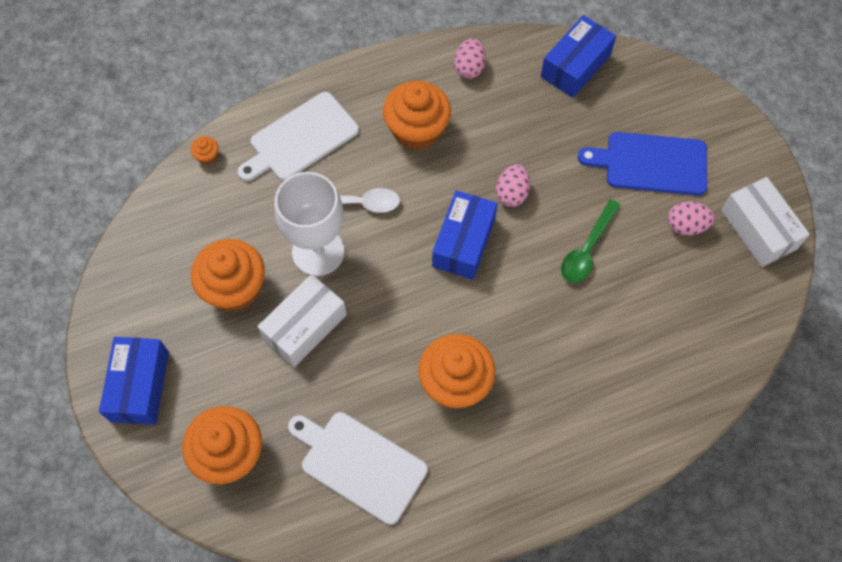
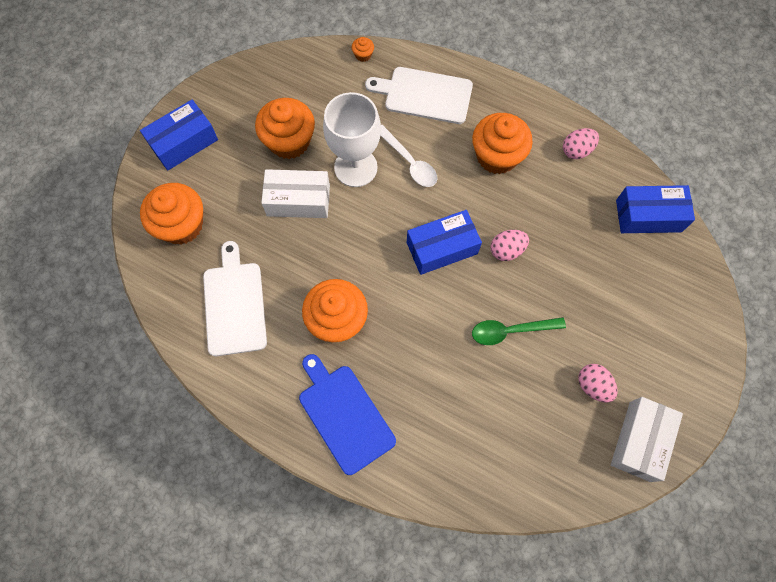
camera: 50 degrees right, 5 degrees up
(651, 163) = (620, 325): blue cutting board -> blue cutting board (344, 415)

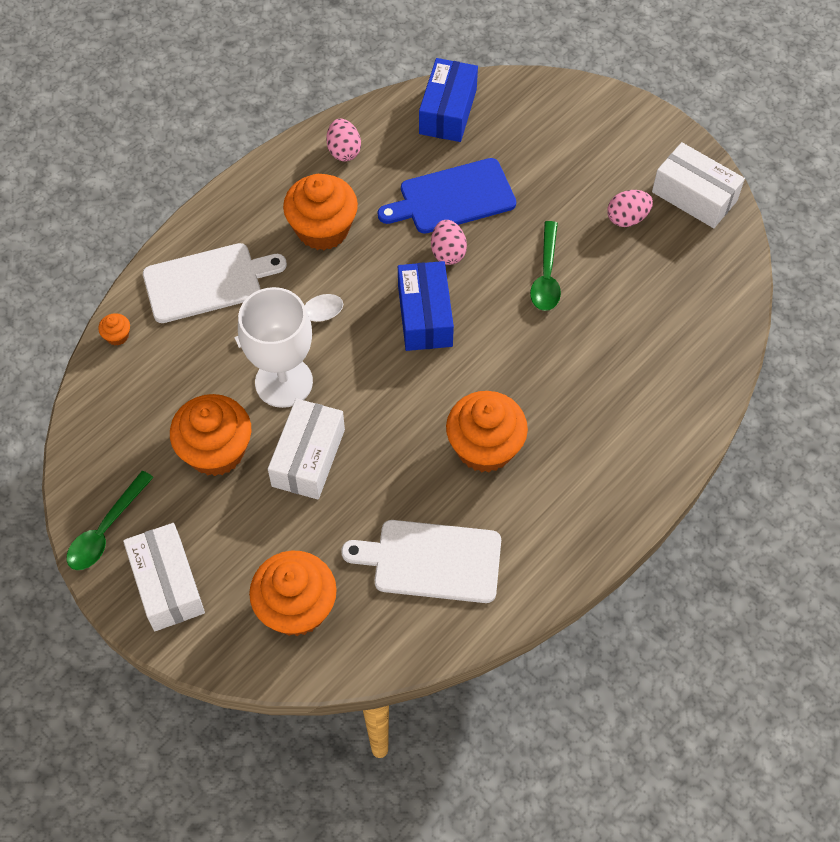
camera: 75 degrees left, 10 degrees down
(184, 142) = (167, 584): blue box -> white box
(216, 95) = (106, 530): none -> green spoon
(344, 415) = (605, 465): blue cutting board -> blue cutting board (452, 198)
(424, 95) = (207, 282): white cutting board -> white cutting board turned 135 degrees counterclockwise

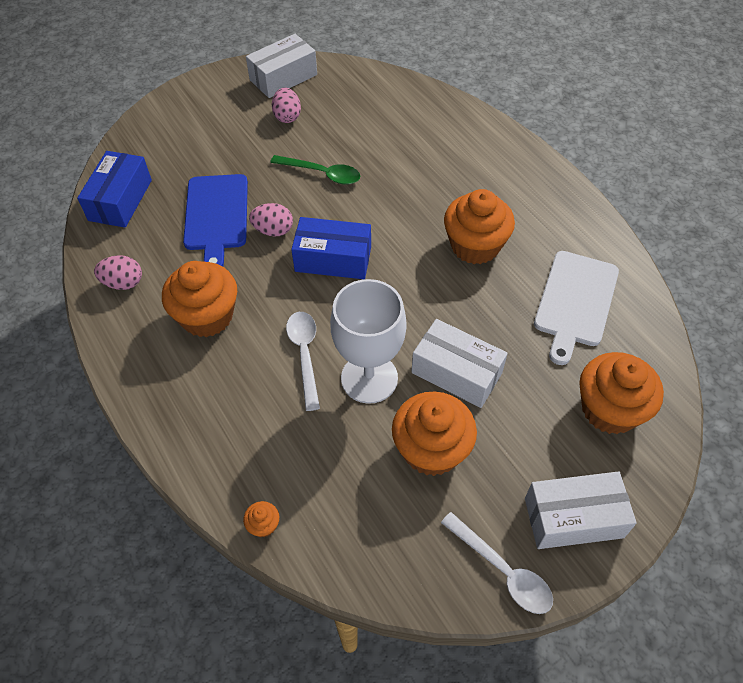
camera: 75 degrees left, 5 degrees down
(106, 530) = (502, 570): green spoon -> white spoon
(207, 282) = (228, 425): white cutting board -> none
(448, 111) = (120, 200): blue box -> blue box turned 75 degrees clockwise

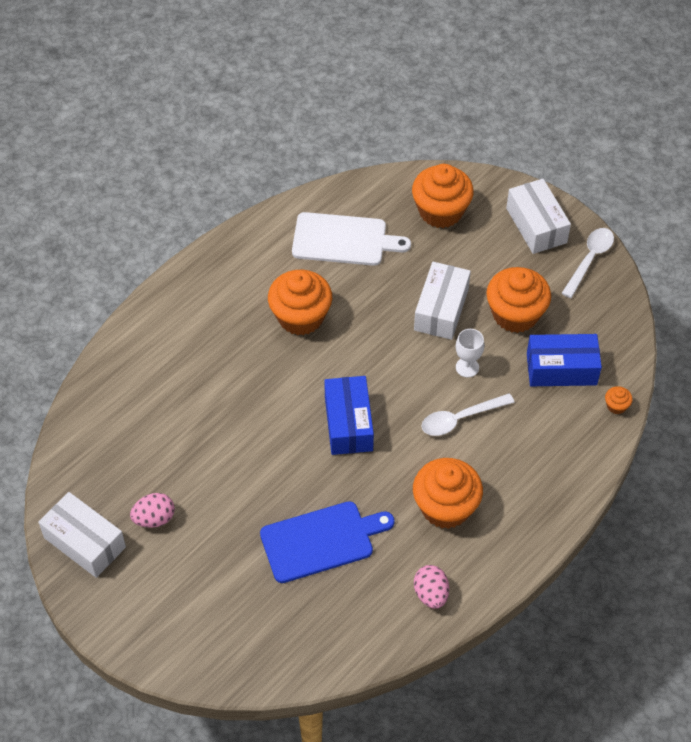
camera: 105 degrees left, 0 degrees up
(120, 200) = (324, 643): blue box -> blue box (561, 369)
(273, 230) = (327, 483): pink egg -> none
(322, 174) = (237, 461): green spoon -> none
(369, 378) = (467, 367): white goblet -> white goblet, size x0.48

